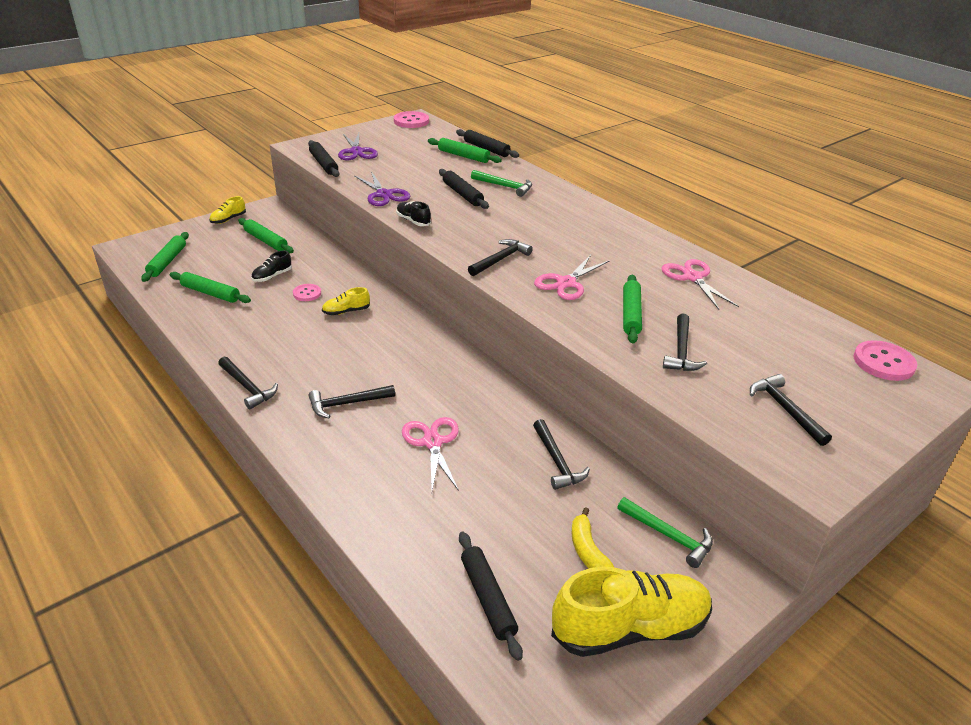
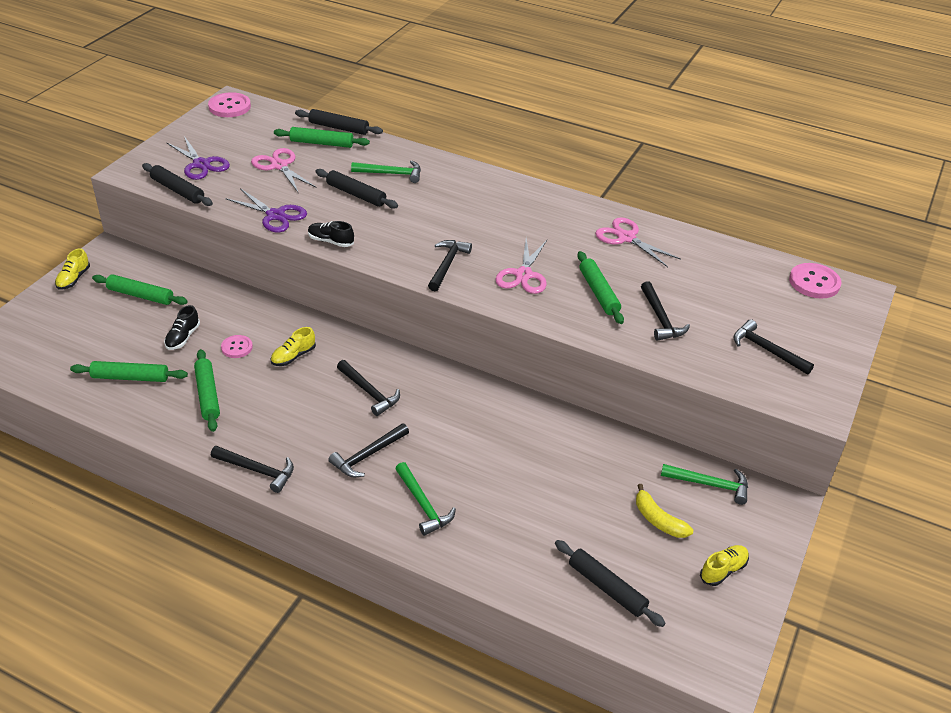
camera: 25 degrees left, 5 degrees up
(167, 261) = (46, 353): green rolling pin -> green rolling pin (207, 395)
(364, 459) = (423, 505): none -> green hammer
(432, 442) = (472, 467): pink scissors -> pink scissors (279, 166)
(557, 461) = (588, 450): black hammer -> black hammer (369, 392)
(629, 628) = (723, 570): yellow shoe -> yellow shoe, size x0.45

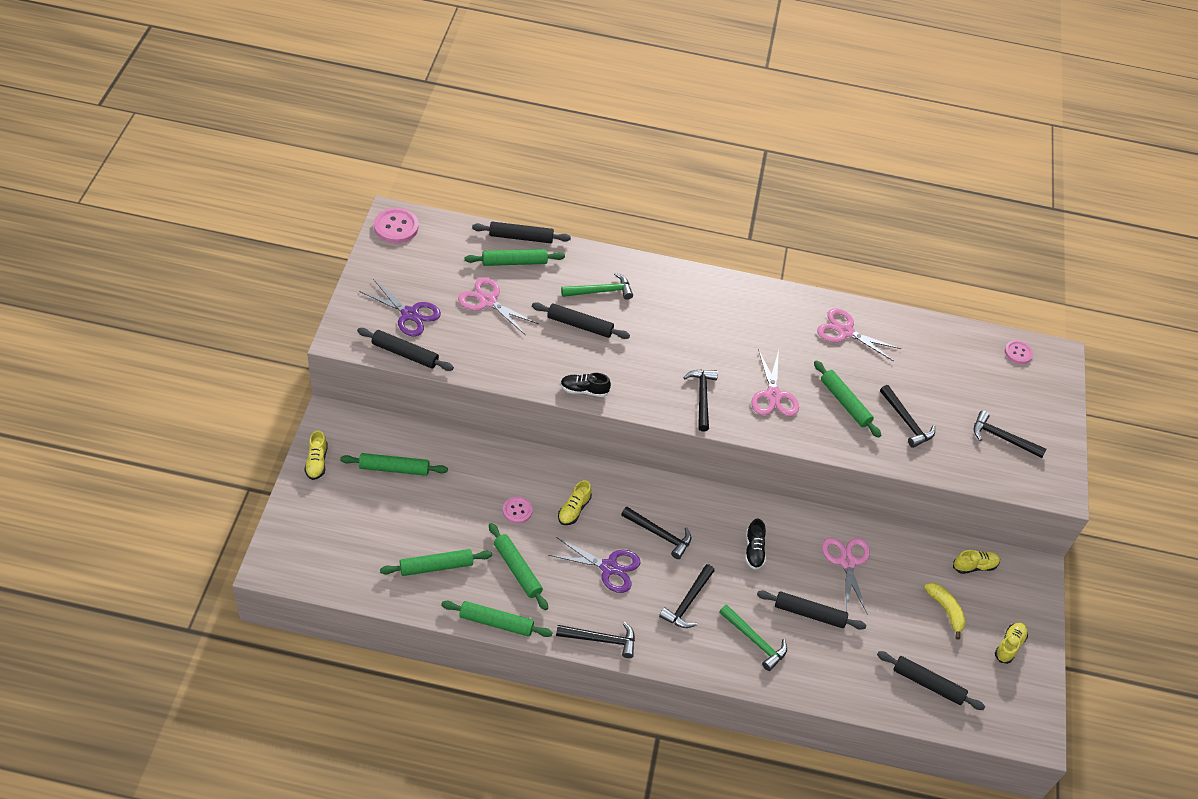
camera: 20 degrees left, 10 degrees up
(159, 434) = (496, 622): none -> green rolling pin
(183, 337) = (461, 510): black shoe -> black shoe (754, 550)
(275, 215) = (517, 368): purple scissors -> purple scissors (609, 567)
(497, 492) = (809, 613): none -> black rolling pin
(562, 453) = (847, 561): none -> pink scissors
(658, 520) = (945, 610): yellow banana -> yellow banana turned 150 degrees counterclockwise
(710, 485) = (974, 566): green hammer -> yellow shoe
(814, 282) = (1018, 353): pink button -> pink button, size x0.62

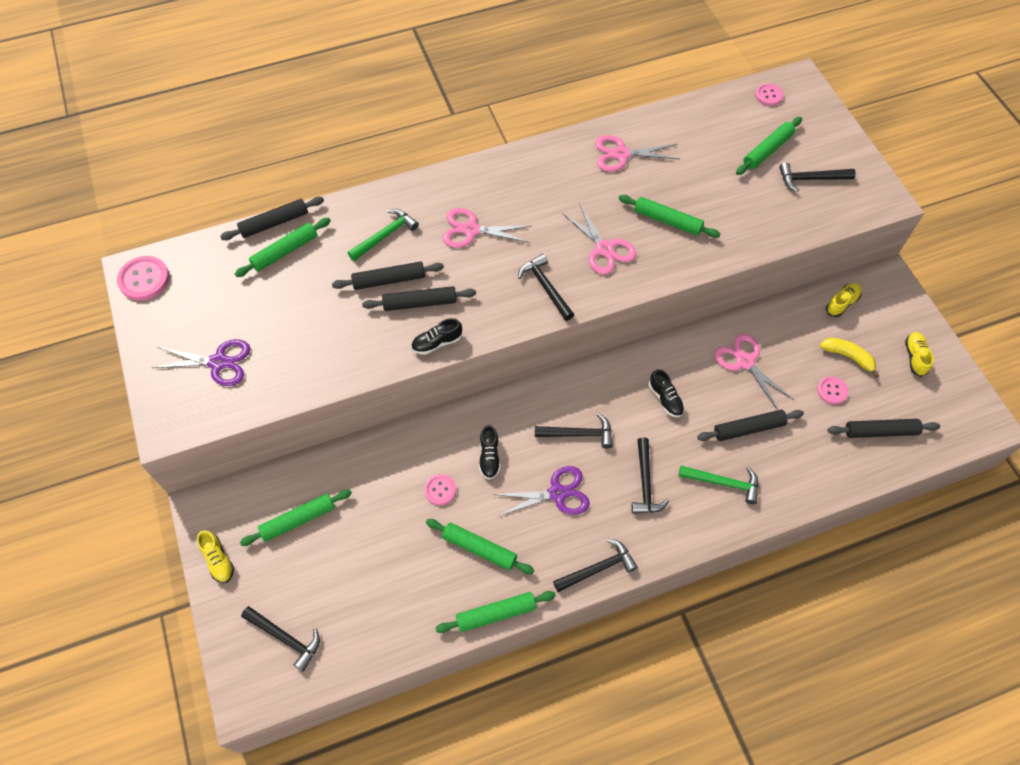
camera: 25 degrees left, 10 degrees up
(405, 354) = (241, 406): black rolling pin -> black rolling pin (420, 303)
(436, 566) = (404, 593): green rolling pin -> green rolling pin (767, 150)
(487, 301) = (286, 305): pink scissors -> pink scissors (471, 230)
(574, 509) = (489, 457): yellow shoe -> black shoe
(906, 421) = (728, 209): black hammer -> black hammer (285, 638)
(908, 628) = (832, 391): none -> pink button

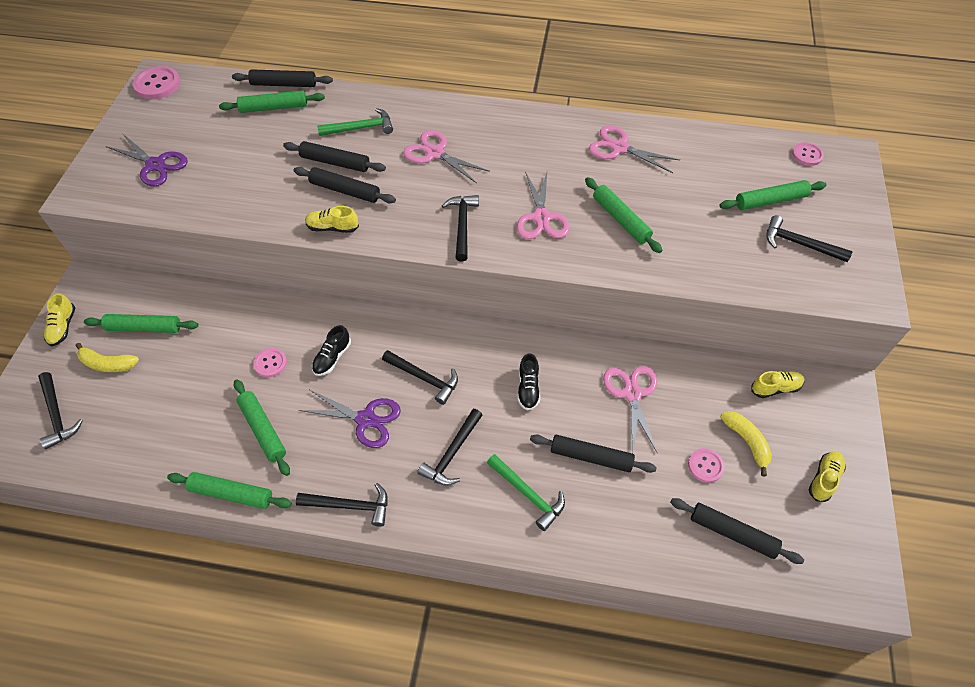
camera: 30 degrees right, 5 degrees down
(292, 569) = (108, 364): none -> yellow banana
(437, 343) = (332, 227): black shoe -> yellow shoe

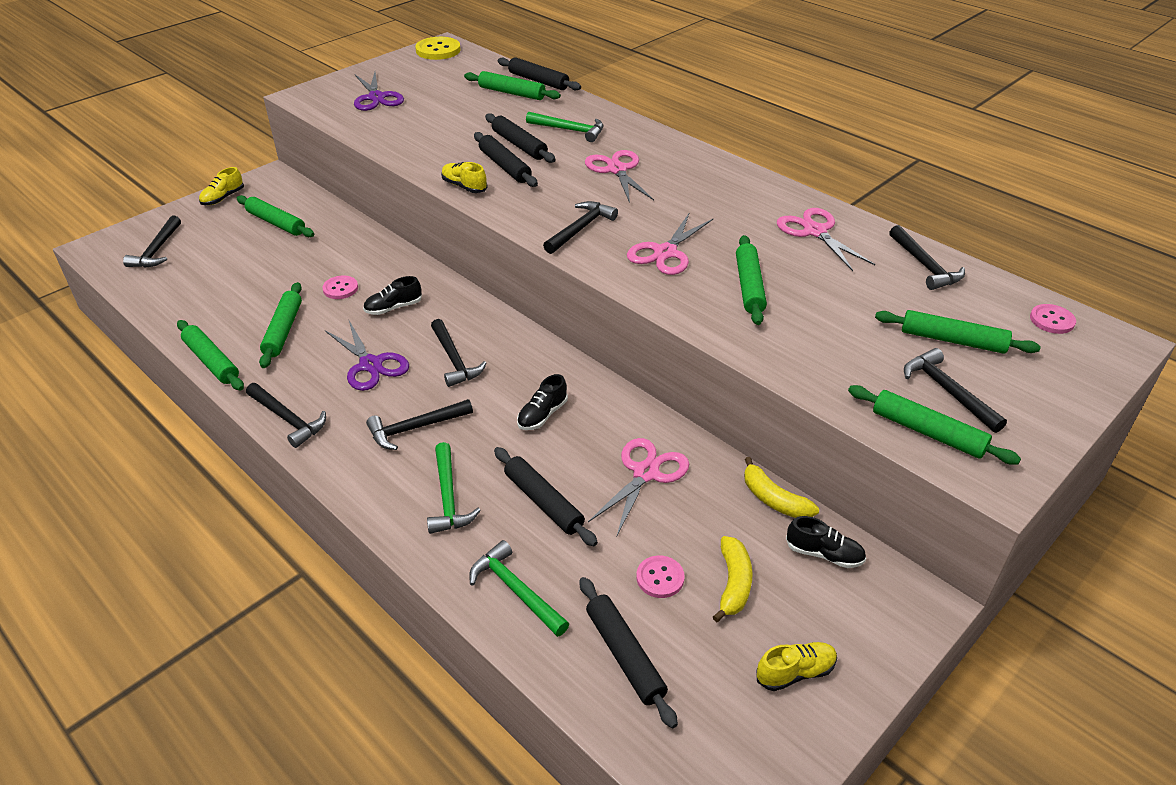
camera: 35 degrees right, 15 degrees down
(108, 364) = (225, 234): yellow banana -> yellow banana (774, 499)
(157, 84) = (438, 50): pink button -> yellow button
(633, 533) = (516, 590): none -> green hammer
(707, 145) = (925, 265): none -> black hammer
(775, 388) = (824, 554): yellow shoe -> black shoe
(814, 282) = (927, 432): none -> green rolling pin

